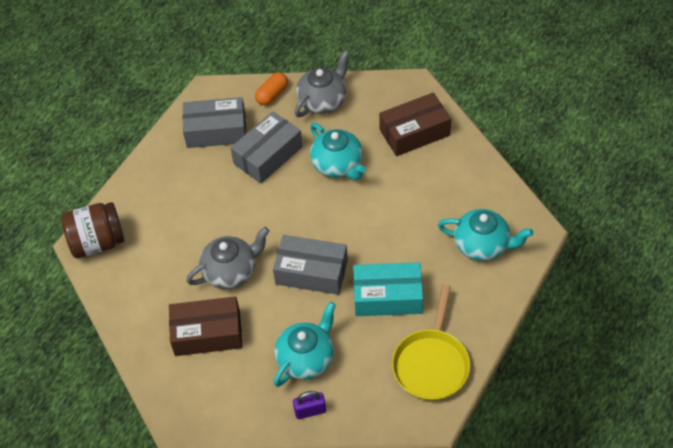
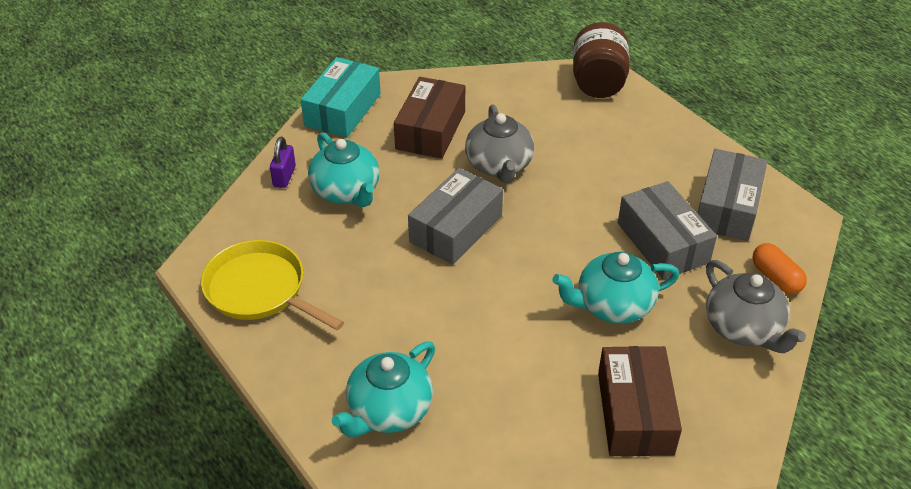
camera: 110 degrees right, 10 degrees down
(388, 297) = (376, 283): turquoise box -> turquoise box (343, 110)

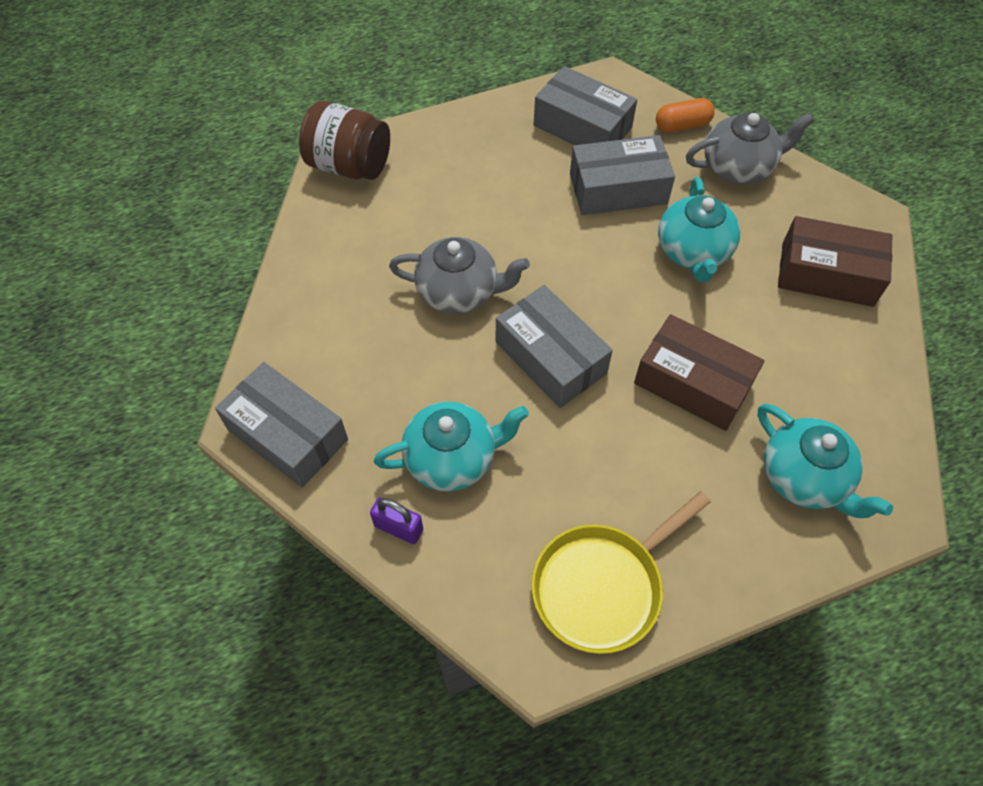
camera: 75 degrees left, 15 degrees up
(343, 110) = (287, 434): turquoise box -> grey box
(430, 130) = (369, 344): brown box -> brown box (693, 383)

